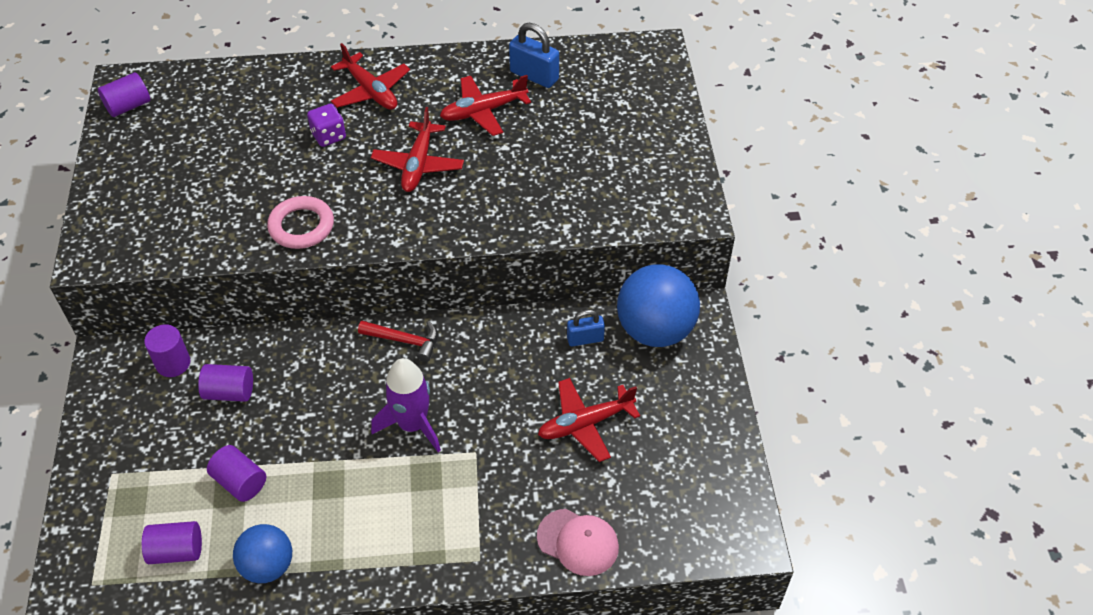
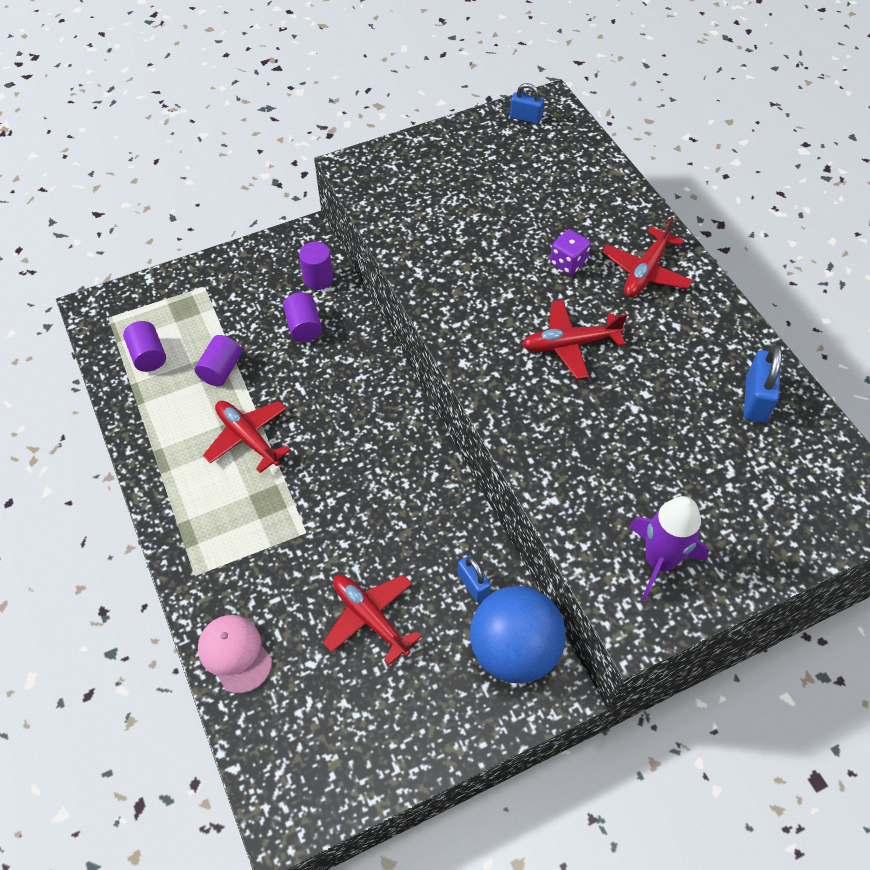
camera: 70 degrees right, 5 degrees up
(128, 106) = (525, 118): purple cylinder -> blue padlock
(268, 566) = (150, 420): blue ball -> none
(301, 226) = (448, 286): pink ring -> none
(405, 341) = (407, 431): red hammer -> none
(412, 425) = (318, 471): purple rocket -> purple rocket (659, 561)
(483, 111) = (674, 372): red plane -> red plane (248, 438)
(578, 542) = (235, 654): pink cap -> pink cap turned 135 degrees clockwise

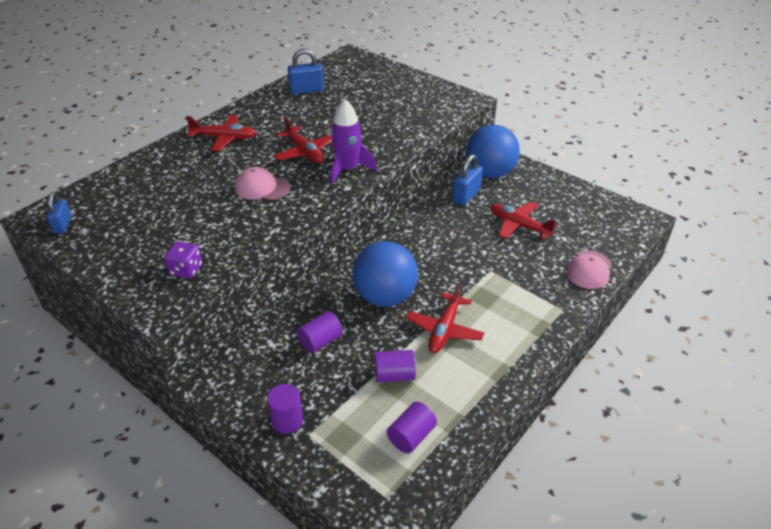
camera: 115 degrees left, 15 degrees down
(318, 279) = (262, 353): purple cylinder -> purple cylinder (287, 420)
(331, 403) = (385, 297): none -> blue ball
(370, 618) = (518, 225): red plane -> red plane turned 105 degrees clockwise
(473, 585) = (466, 195): blue padlock -> blue padlock, size x1.51
(508, 281) = (262, 188): none -> pink cap
(568, 263) = (231, 168): purple dice -> purple dice (186, 270)
(659, 561) = (429, 100): purple rocket -> purple rocket (347, 170)

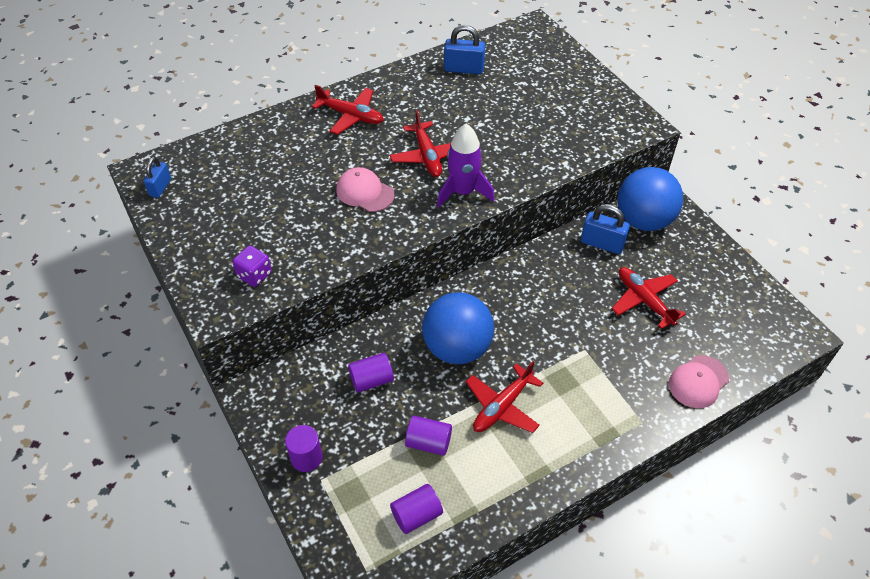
camera: 20 degrees right, 10 degrees up
(466, 195) = (602, 243): blue padlock -> blue padlock turned 60 degrees clockwise

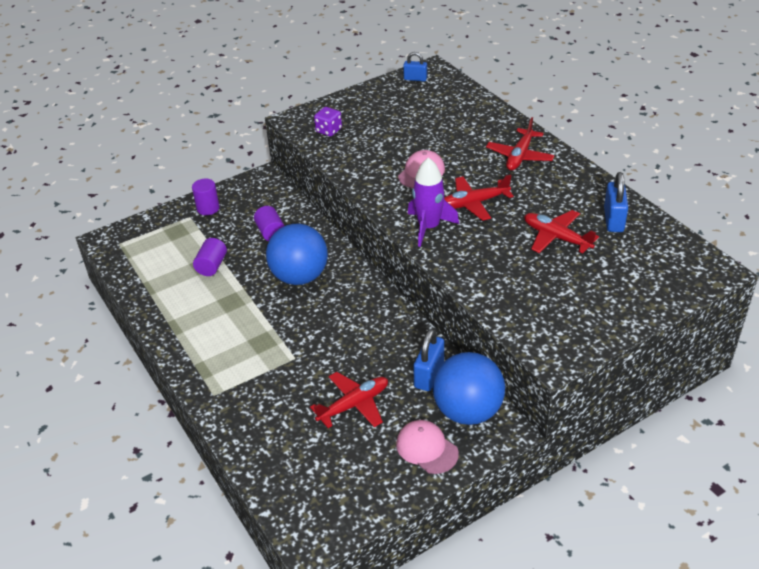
camera: 90 degrees right, 10 degrees down
(416, 515) = (154, 263): purple cylinder -> none
(502, 406) = (239, 305): red plane -> red plane (556, 237)
(698, 382) = (253, 440): pink cap -> pink cap (427, 448)

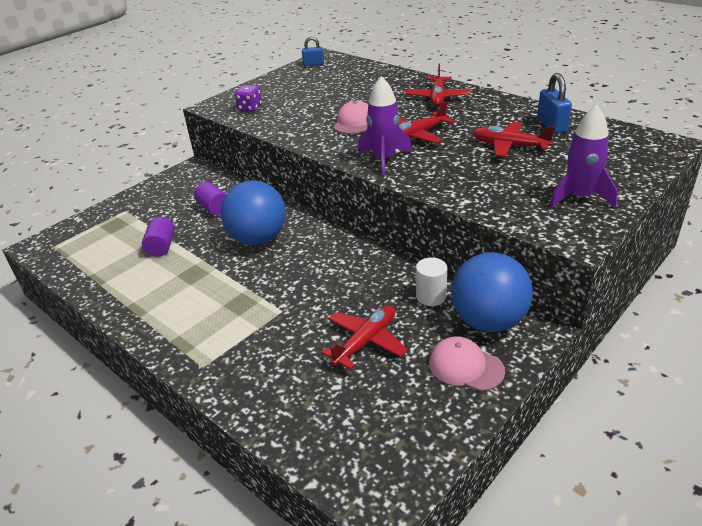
camera: 15 degrees left, 5 degrees down
(208, 208) = (142, 201): purple cylinder -> none
(429, 375) = (431, 296): blue padlock -> white cylinder
(585, 314) = (579, 197): none -> purple rocket

